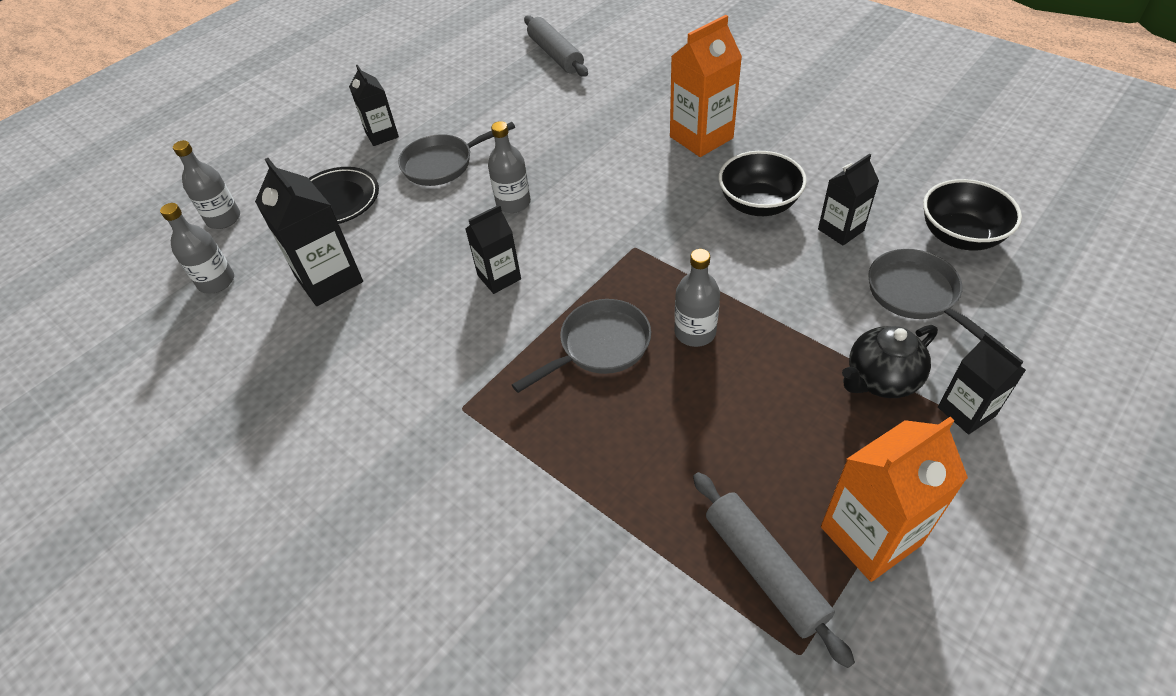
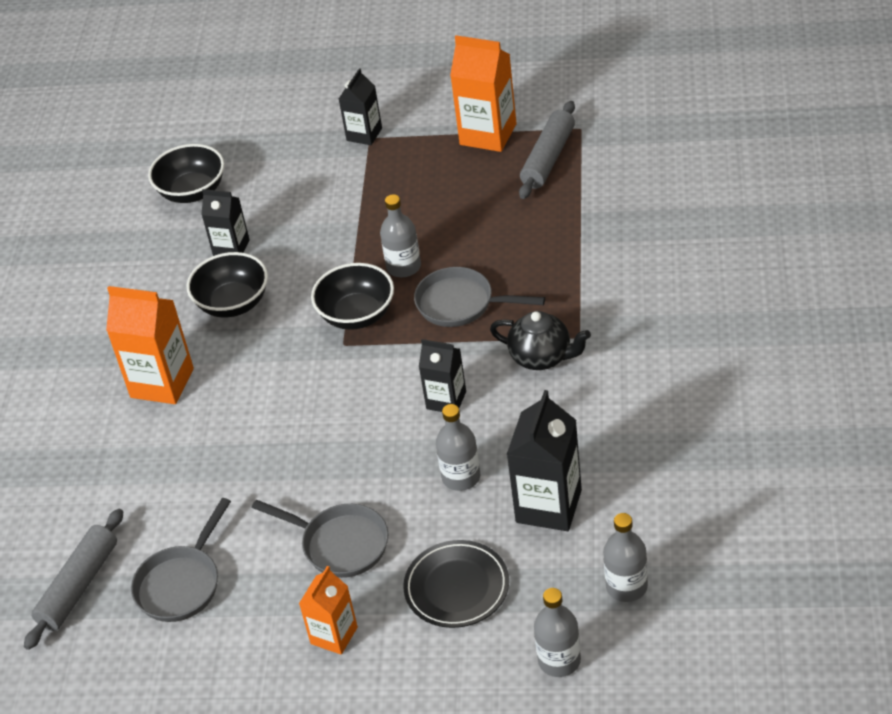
camera: 125 degrees left, 5 degrees down
(382, 135) = (334, 635): black carton -> orange carton
(513, 203) = (352, 452): grey bottle -> grey bottle (461, 477)
(662, 270) = (357, 315): none -> black bowl
(880, 379) = (369, 173): black teapot -> black teapot (541, 357)
(916, 295) = (275, 188): grey pan -> grey pan (181, 584)

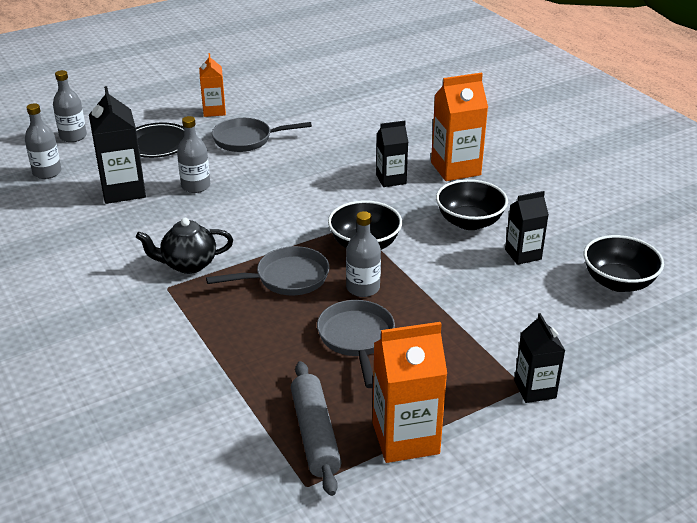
camera: 140 degrees right, 10 degrees down
(79, 586) = (379, 88): grey rolling pin -> none
(181, 584) = (323, 103): grey pan -> grey pan (356, 338)
(446, 400) = (242, 219): black carton -> black carton (391, 179)

